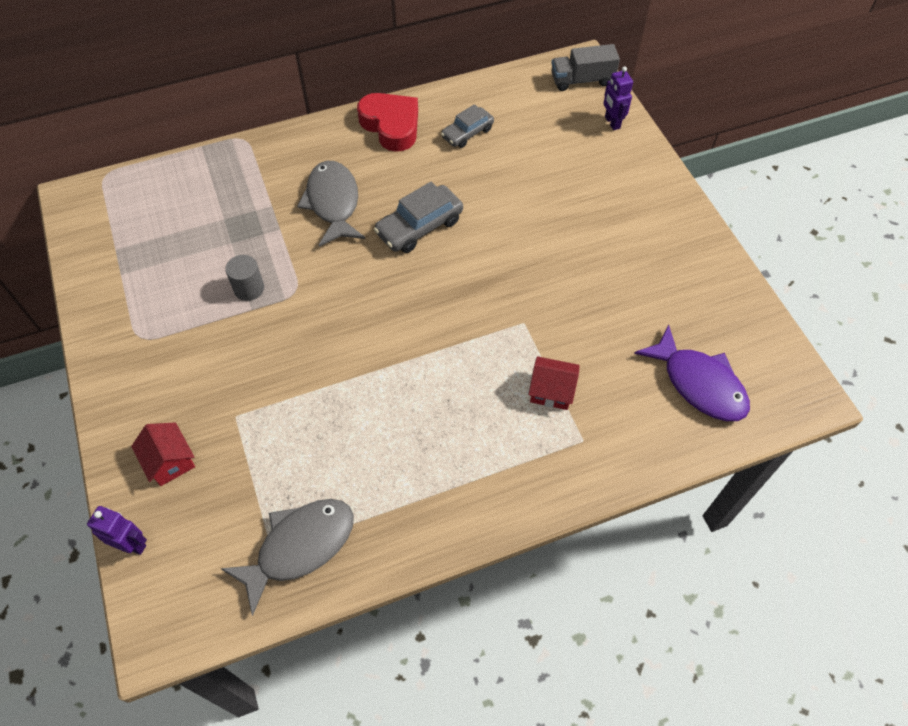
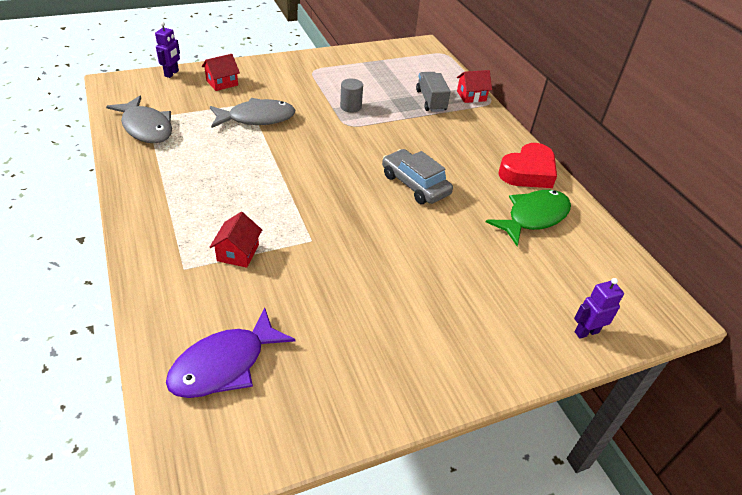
camera: 85 degrees right, 15 degrees down
(227, 157) = (471, 96): none -> red house
(333, 203) = (434, 142): grey fish -> grey fish (257, 118)
(467, 133) = (533, 217): grey car -> green fish
(582, 80) = (646, 311): grey truck -> grey truck (431, 101)

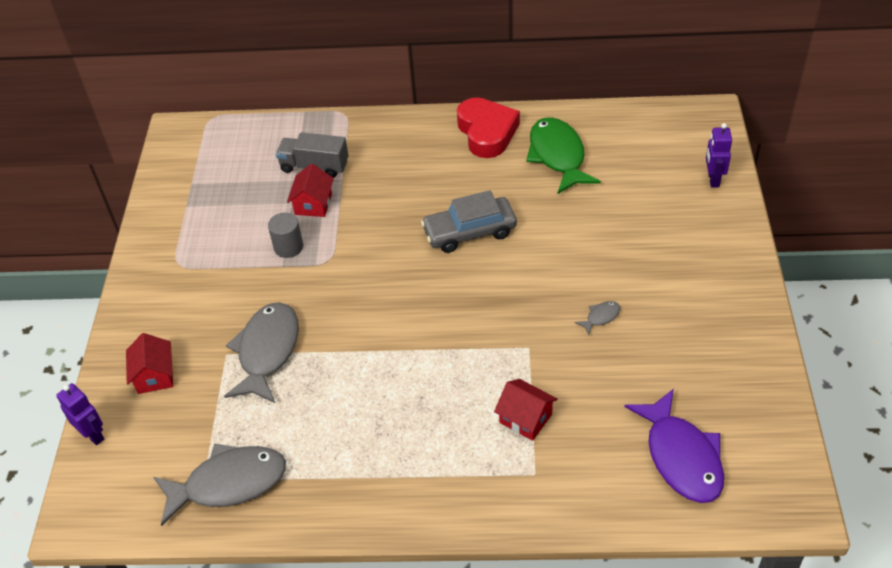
camera: 60 degrees left, 5 degrees up
(364, 279) = (601, 317): none -> grey fish
(471, 96) = (323, 126): red house -> red house (313, 204)

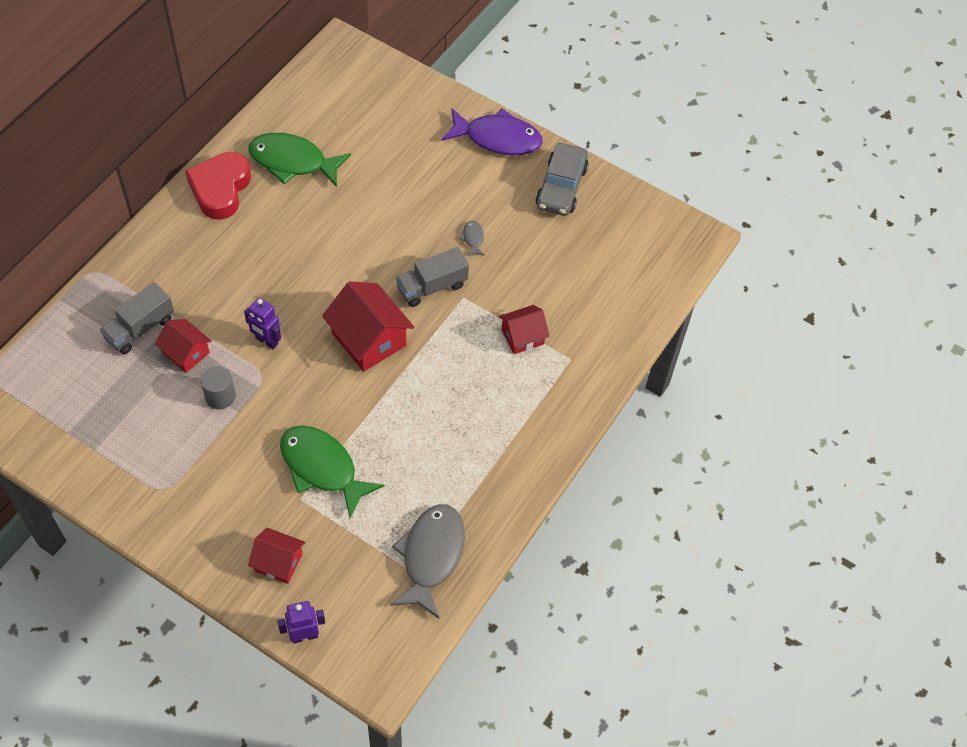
camera: 65 degrees left, 10 degrees up
(267, 351) = (322, 468): grey fish -> green fish
(423, 307) = (369, 339): none -> red house
(469, 232) = (319, 265): grey car -> grey car (561, 187)
(487, 132) = (220, 189): red heart -> red heart turned 90 degrees counterclockwise
(518, 318) = (432, 287): none -> grey truck
(681, 456) = (620, 271): purple fish -> purple fish (497, 138)
(713, 179) = (406, 90): purple robot -> purple robot (266, 341)

